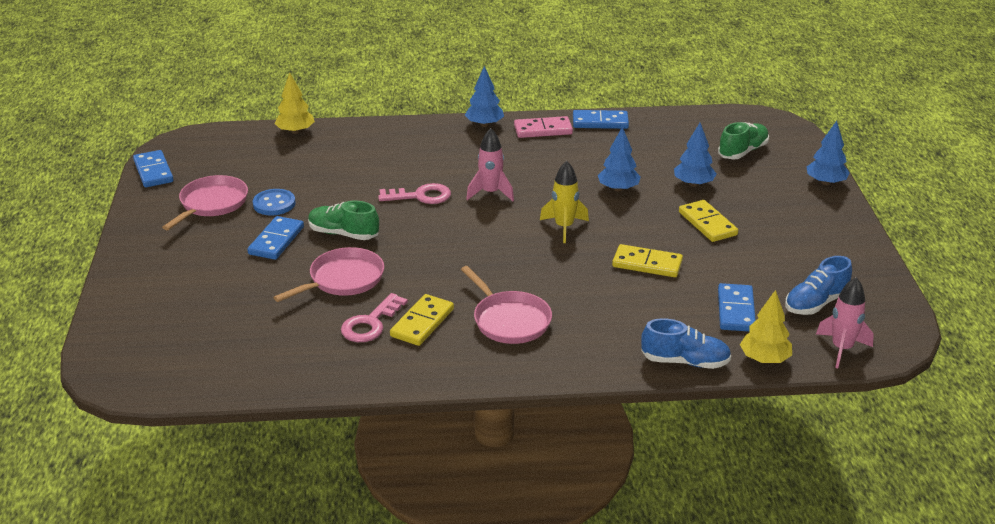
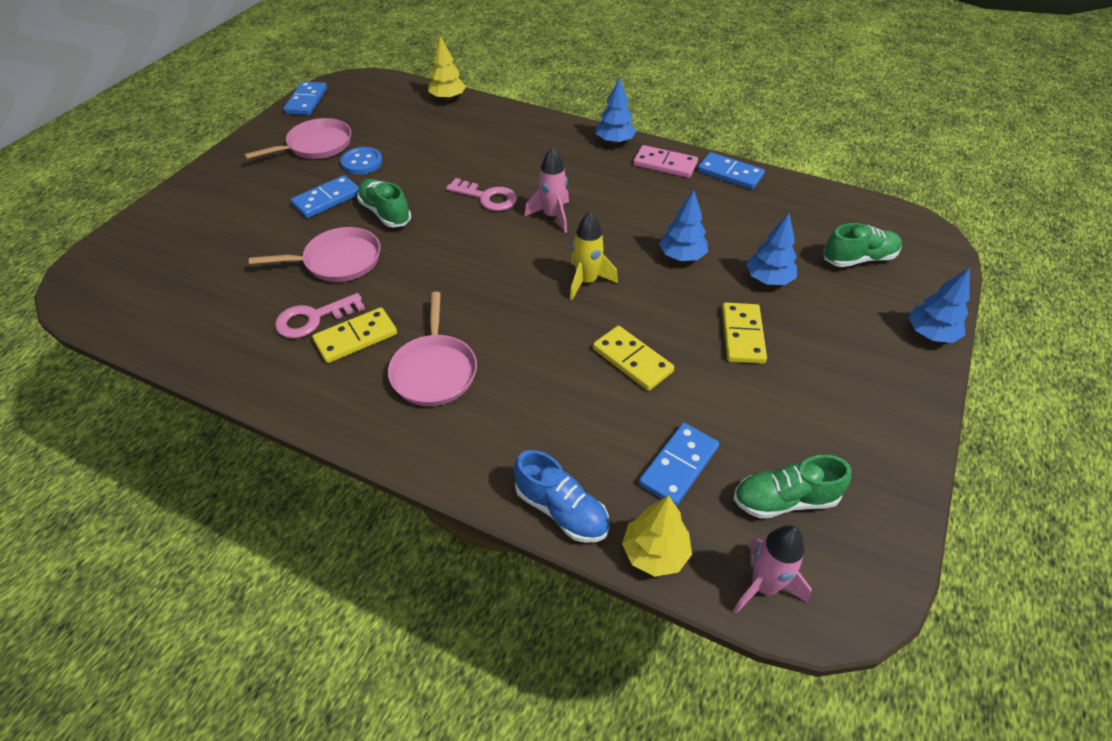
camera: 30 degrees right, 15 degrees up
(816, 303) = (784, 500): blue shoe -> green shoe

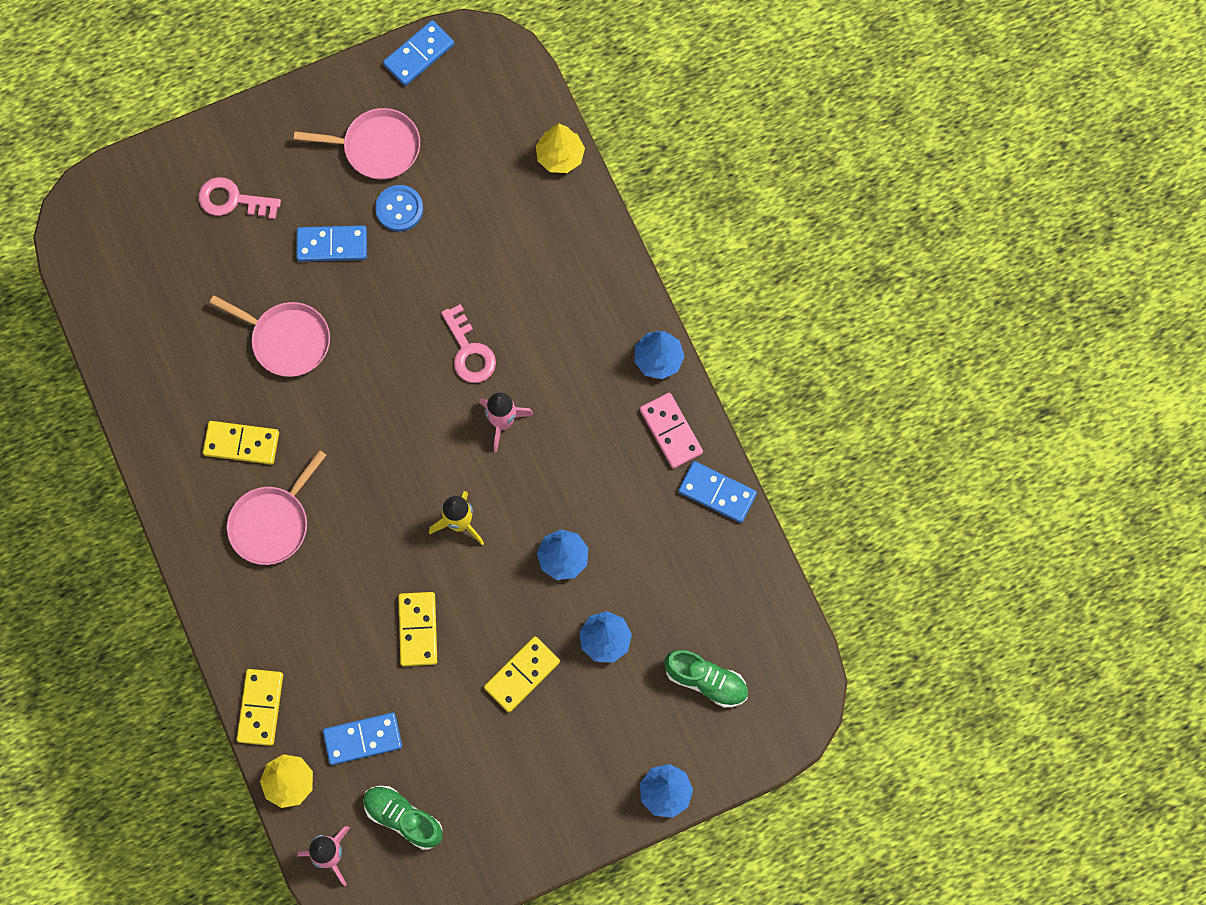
camera: 40 degrees right, 25 degrees up
(313, 319) = (224, 397): pink key -> pink key (232, 200)
(385, 213) = (367, 304): green shoe -> none
(561, 510) = (260, 707): blue shoe -> yellow domino
(730, 174) = (717, 493): blue domino -> blue domino turned 45 degrees counterclockwise

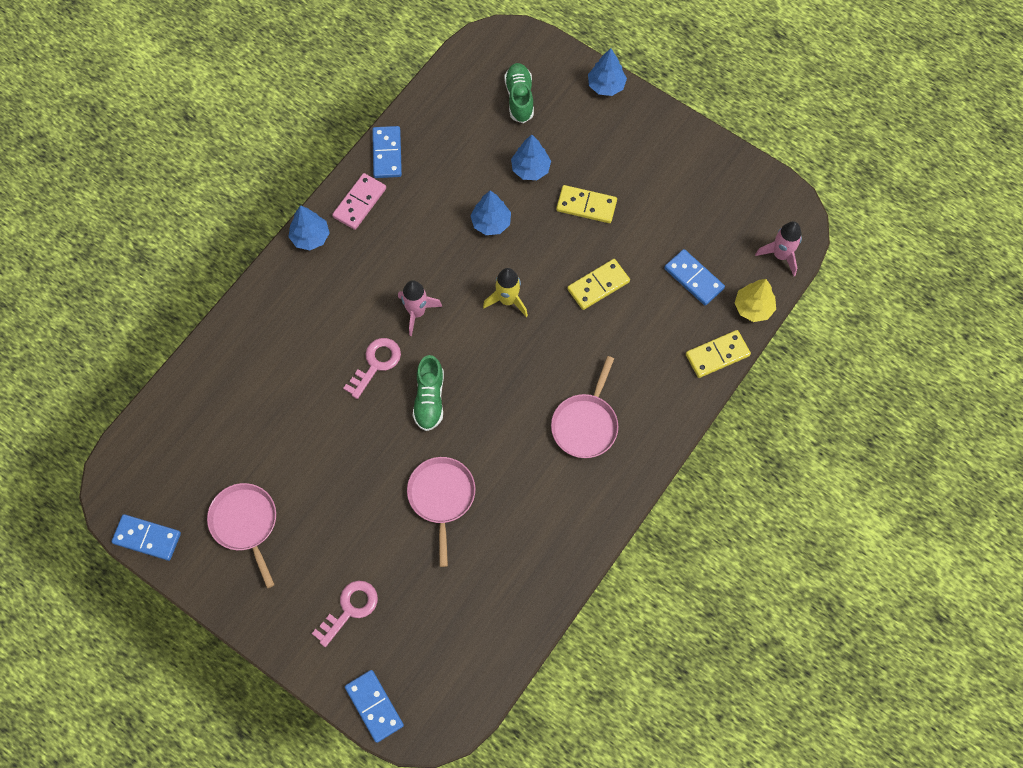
camera: 120 degrees left, 5 degrees down
(232, 200) = (350, 609): pink key -> pink key turned 120 degrees counterclockwise
(241, 443) = (540, 482): yellow domino -> none
(272, 523) = (585, 424): pink pan -> pink pan turned 105 degrees clockwise
(332, 245) = (346, 509): blue domino -> blue domino (374, 706)
(399, 209) = (289, 477): blue button -> none
(403, 818) = (727, 225): green shoe -> green shoe (429, 399)
(560, 156) = (183, 385): yellow tree -> none

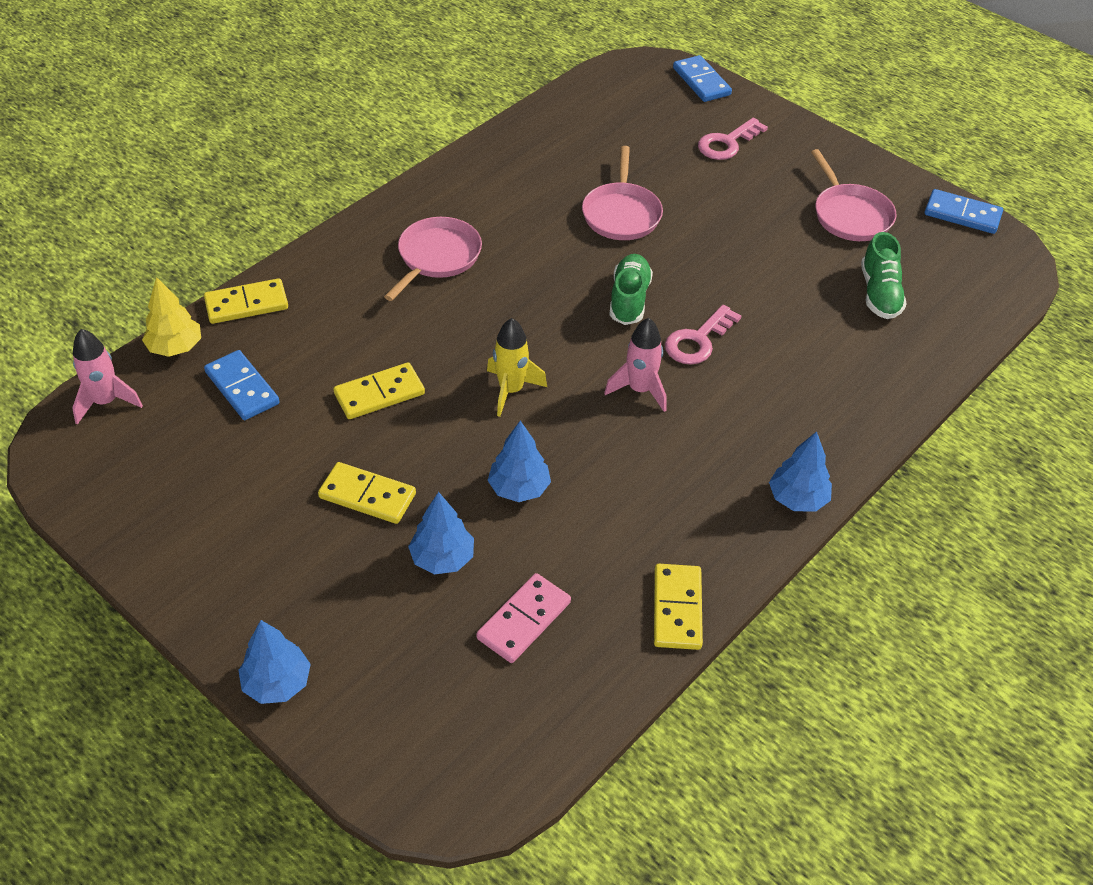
camera: 175 degrees left, 20 degrees down
(360, 203) = (722, 538): pink domino -> pink domino (523, 620)
(387, 153) = (677, 609): blue domino -> yellow domino
(519, 98) = (437, 678): green shoe -> green shoe (879, 293)

